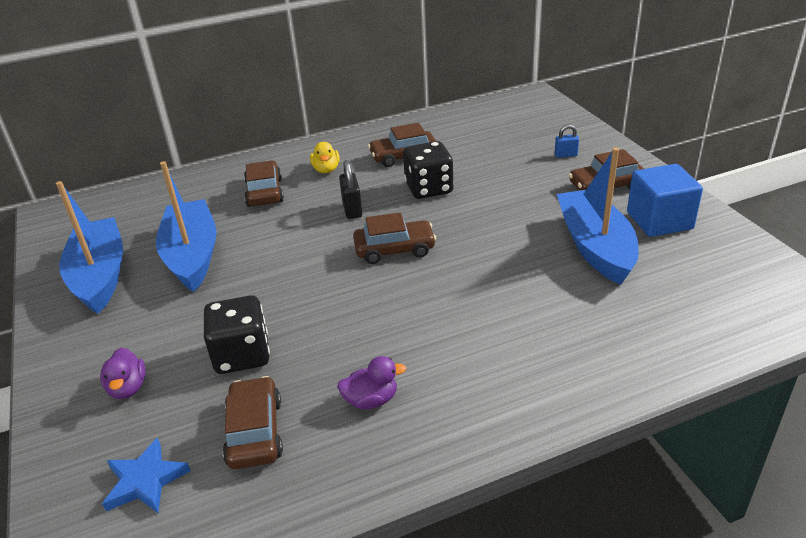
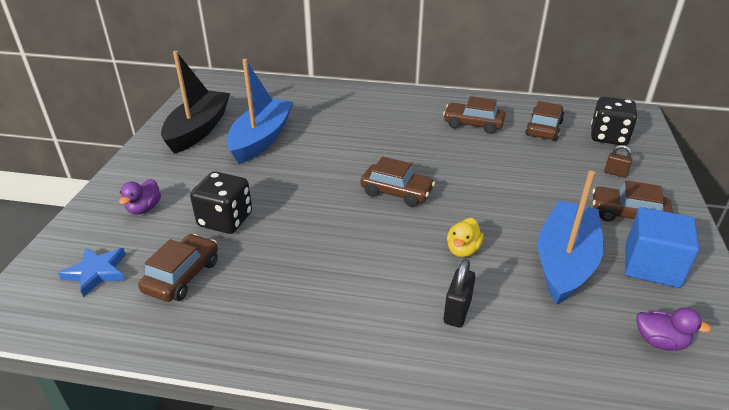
camera: 30 degrees right, 0 degrees up
(100, 276) = (198, 130): blue boat -> black boat
(264, 192) = (347, 114): brown car -> brown car (544, 128)
(326, 169) = (405, 113): yellow duck -> yellow duck (463, 250)
(352, 209) = (395, 150): black padlock -> black padlock (457, 311)
(371, 400) = (272, 294): purple duck -> purple duck (660, 341)
(429, 188) = (468, 156): black dice -> black dice (608, 137)
(565, 155) = (615, 173): blue padlock -> brown padlock

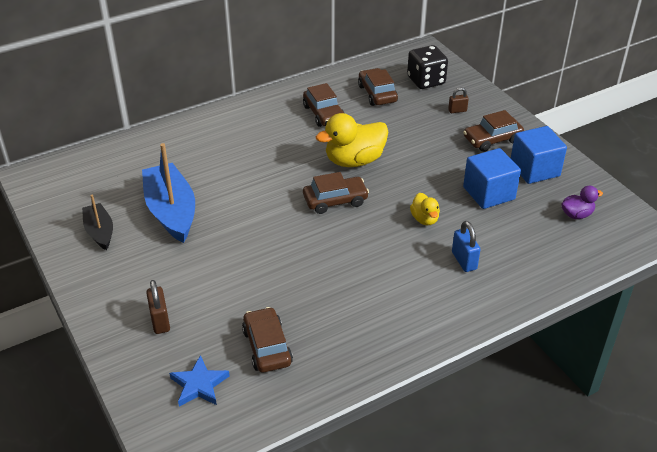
camera: 40 degrees left, 5 degrees up
(144, 208) = (160, 321): purple duck -> brown padlock
(198, 130) = (100, 232): black boat -> black boat, size x0.57
(225, 220) = (239, 291): black dice -> none
(455, 169) = (354, 161): none -> yellow duck
(457, 311) = (464, 261): black padlock -> blue padlock
(473, 124) = (323, 114): brown car -> brown car turned 90 degrees counterclockwise
(565, 262) = (489, 193): blue boat -> blue cube

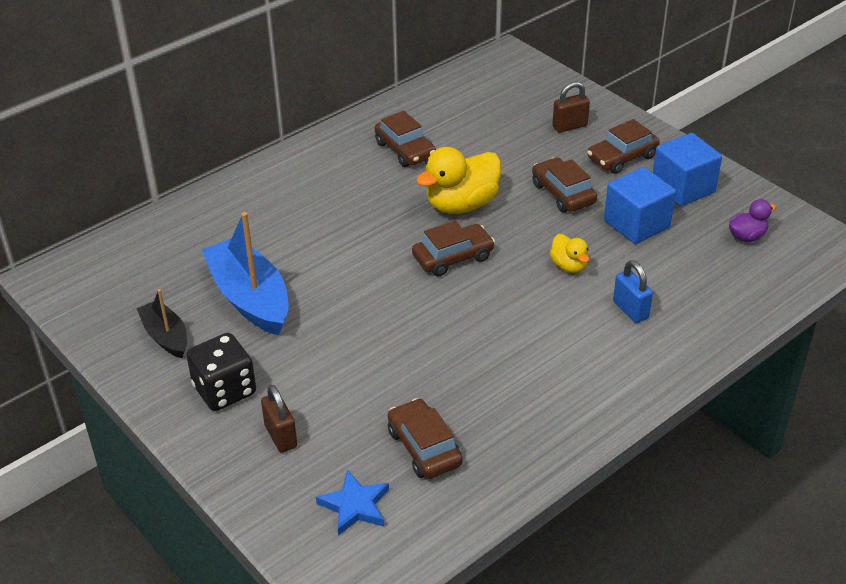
camera: 10 degrees left, 0 degrees up
(377, 94) = (464, 116): brown car -> brown car (563, 193)
(426, 81) = (520, 93): black dice -> black dice (224, 390)
(457, 110) = (569, 126): brown padlock -> brown padlock, size x1.51

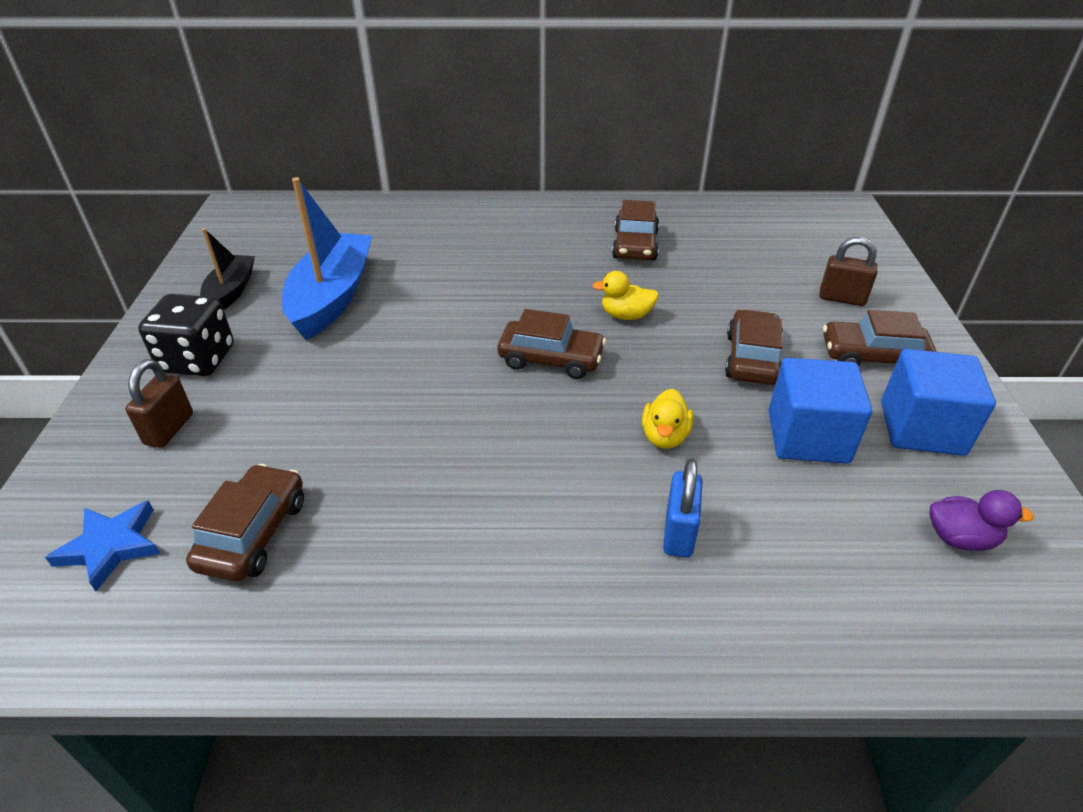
camera: 40 degrees right, 0 degrees up
(461, 204) = (626, 315): yellow duck -> yellow duck, size x0.52

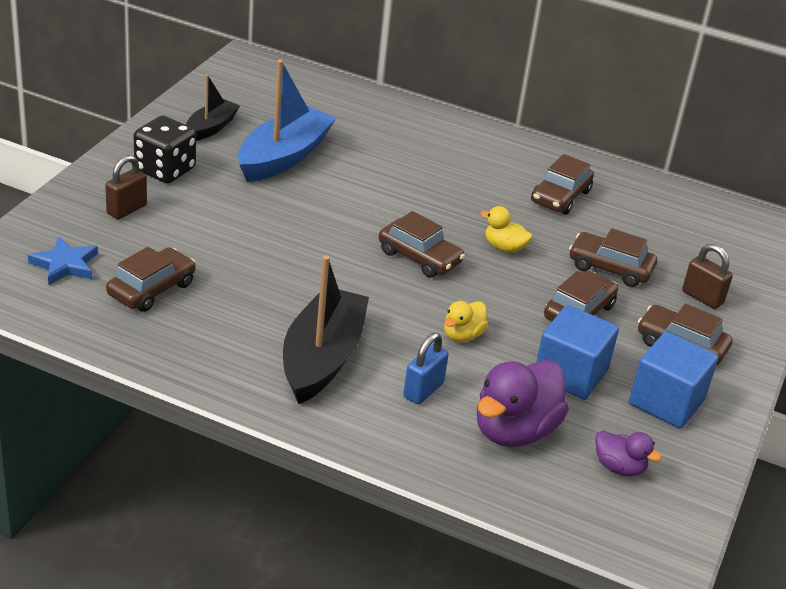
camera: 20 degrees right, 5 degrees down
(532, 541) = (322, 358): none -> black boat
(738, 299) = (610, 268): none -> brown car
(818, 542) = (514, 431): none -> purple duck

